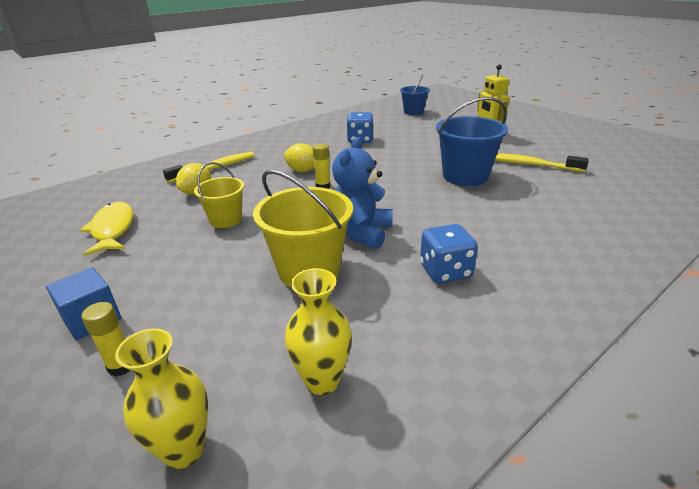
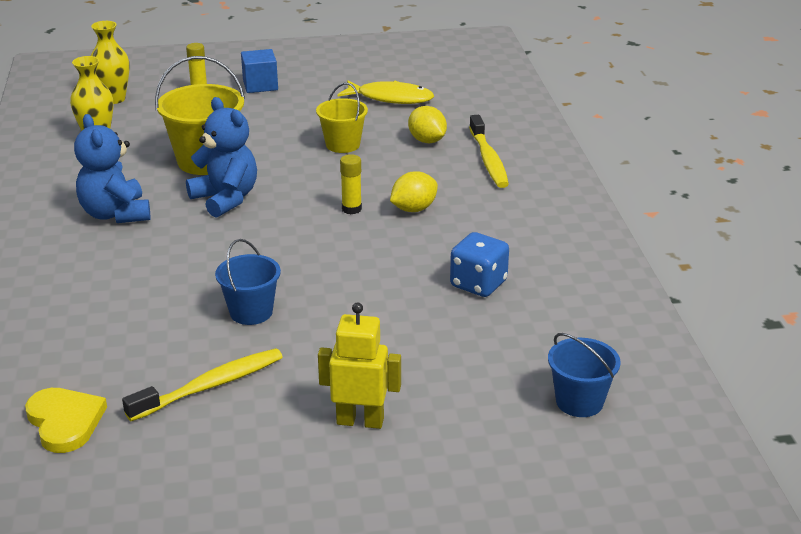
camera: 120 degrees right, 0 degrees up
(445, 271) = (116, 214): blue dice -> blue teddy bear
(465, 176) = (251, 312): blue bucket -> blue bucket, size x0.62
(618, 184) = (65, 421): none -> yellow heart

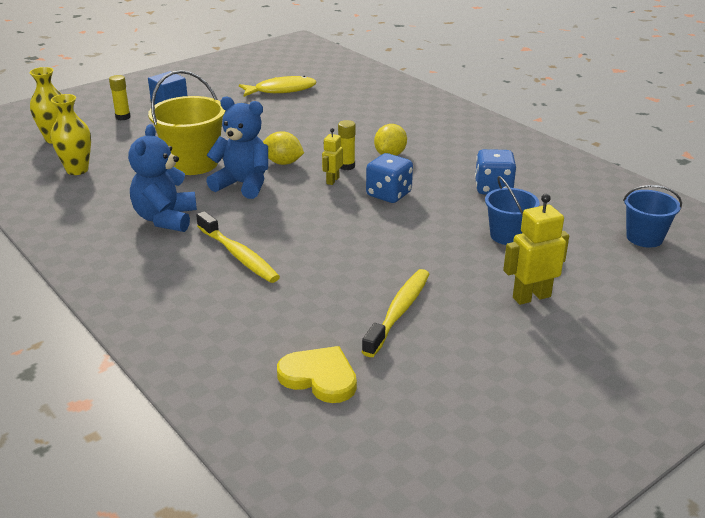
camera: 30 degrees left, 0 degrees up
(116, 214) = (165, 219): blue teddy bear -> blue teddy bear turned 60 degrees clockwise
(251, 312) = (363, 253): blue bucket -> blue bucket (508, 235)
(317, 221) = (332, 180): none -> yellow robot
(342, 145) = (285, 127): yellow bucket -> none
(355, 255) = (388, 194): none -> blue dice
(427, 141) = (343, 111): yellow lemon -> yellow lemon (283, 163)
(488, 160) = (399, 112): yellow toothbrush -> yellow toothbrush (238, 255)

